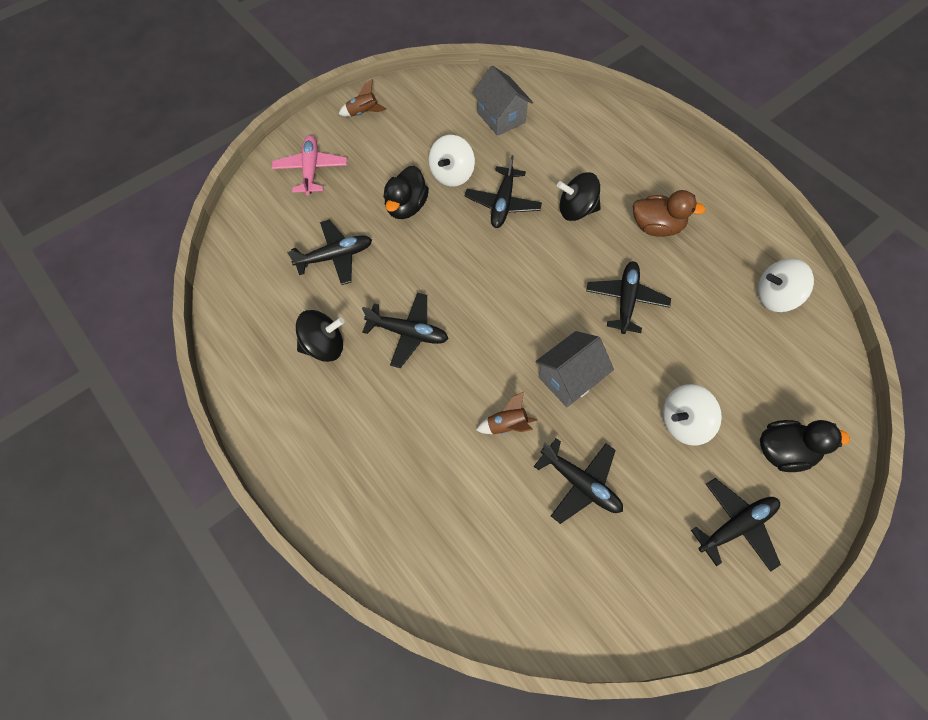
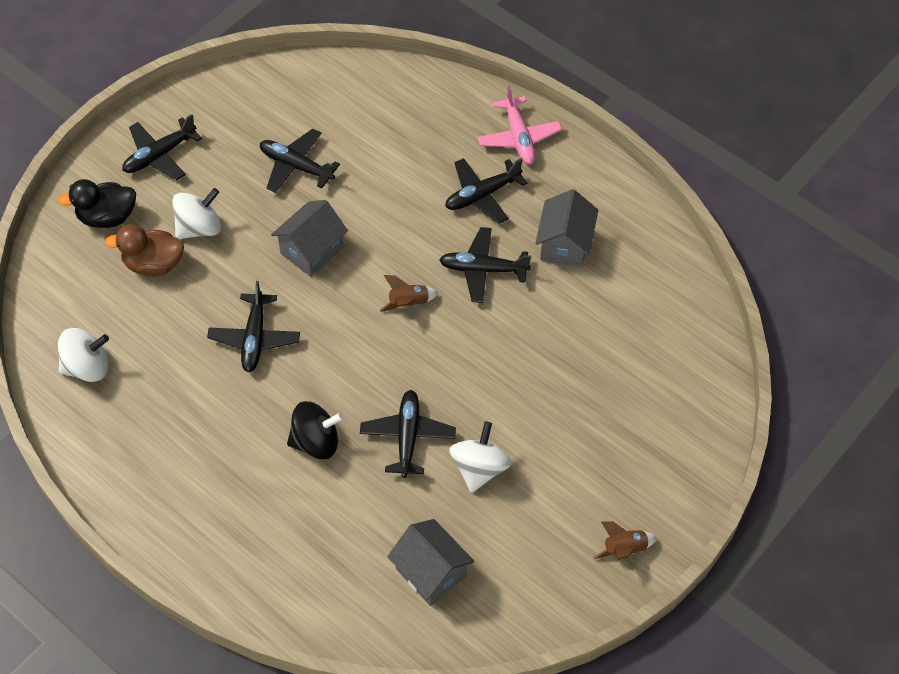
camera: 170 degrees right, 5 degrees down
(311, 170) = (660, 447): pink plane -> pink plane (519, 137)
(324, 346) = (565, 244): black spinning top -> grey house
(335, 257) = (588, 339): black plane -> black plane (482, 195)
(406, 207) = (525, 414): black duck -> none
(507, 425) = (368, 202): brown rocket -> brown rocket (408, 303)
(656, 227) = (217, 434): brown duck -> brown duck (153, 264)

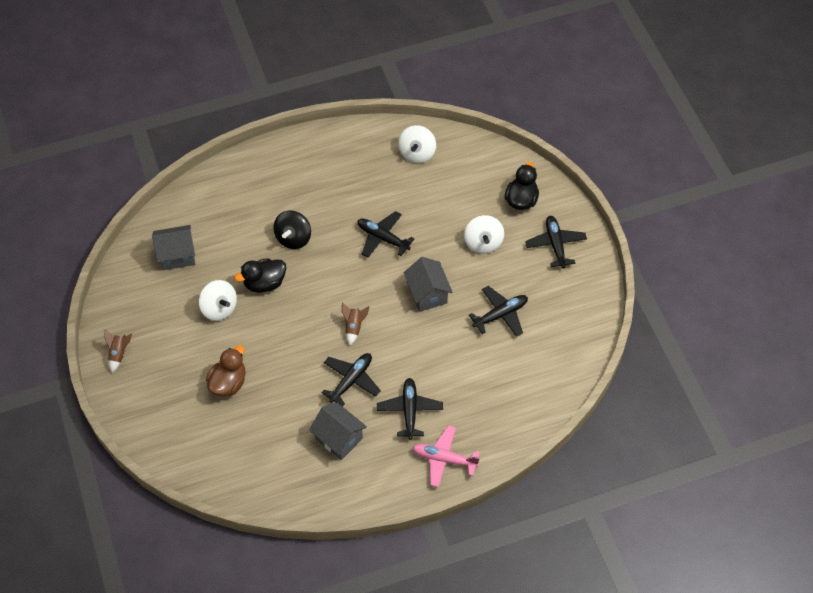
camera: 120 degrees right, 0 degrees up
(153, 264) = (470, 210): brown duck -> brown duck (228, 383)
(408, 437) = (264, 283): black plane -> black duck

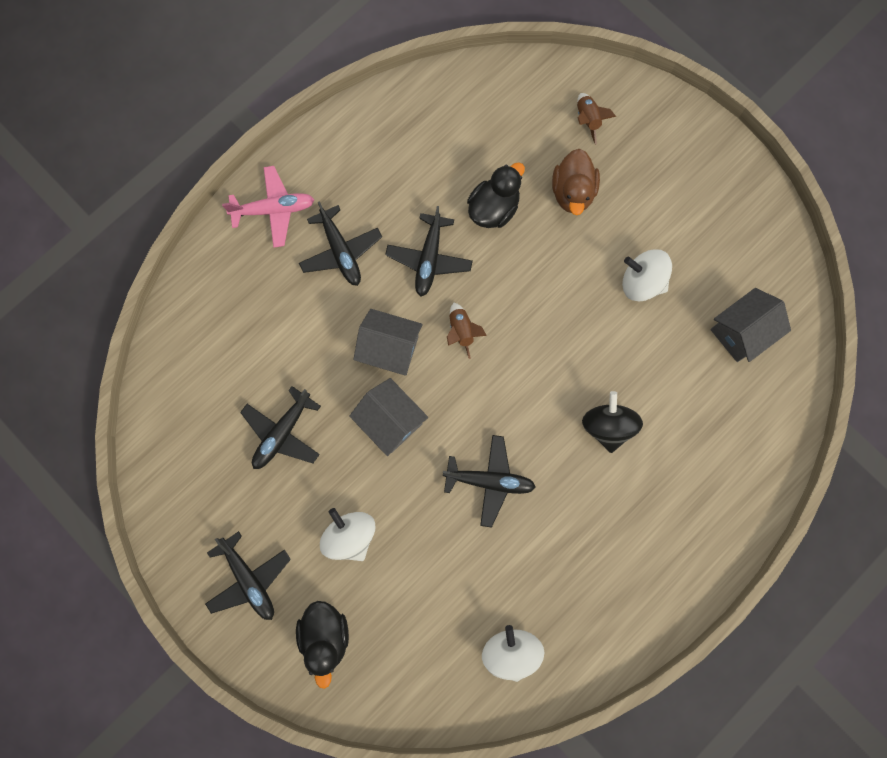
camera: 155 degrees right, 20 degrees up
(119, 354) = (723, 171): brown rocket -> brown rocket (587, 120)
(264, 283) = (606, 342): black duck -> black duck (493, 208)
(339, 438) = (407, 182): grey house -> grey house (390, 349)

